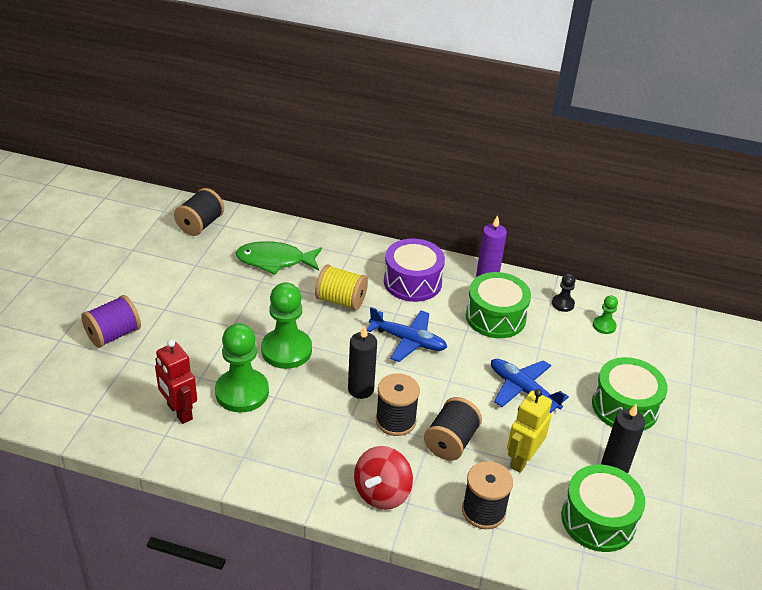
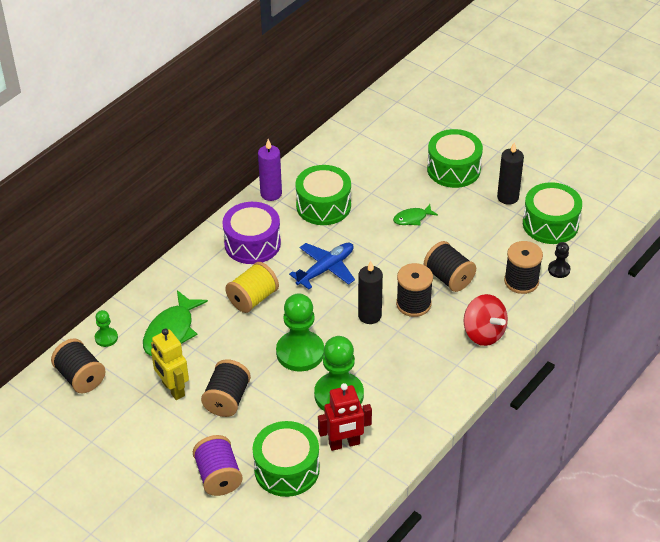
camera: 65 degrees left, 5 degrees up
(135, 378) = (287, 469): none -> green drum
(207, 316) = (227, 399): none -> black spool
(522, 459) = (482, 244): yellow robot -> yellow robot (173, 389)
(523, 389) = (412, 218): blue plane -> green fish
(563, 304) = (327, 160): black pawn -> black pawn (559, 270)
(604, 326) = (364, 146): green pawn -> green pawn (106, 338)

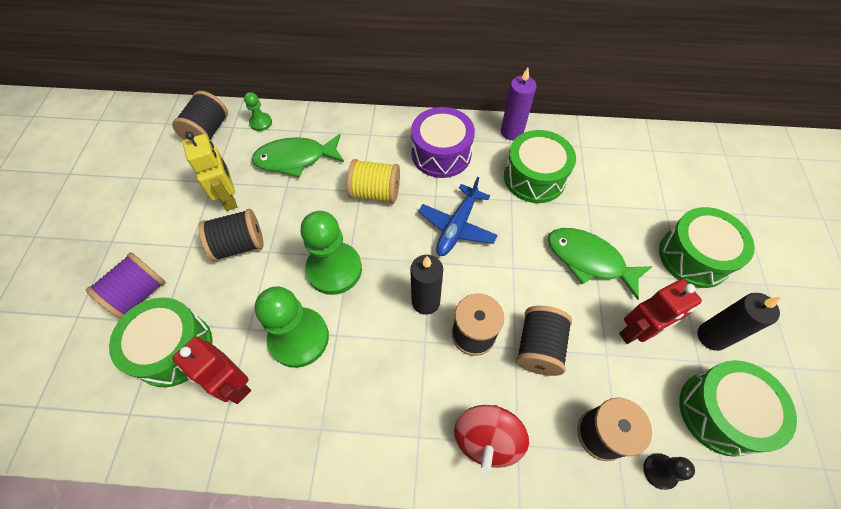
camera: 55 degrees right, 15 degrees up
(173, 389) = (229, 198): yellow robot -> yellow robot turned 135 degrees clockwise
(326, 269) = (457, 227): blue plane -> blue plane turned 105 degrees clockwise
(412, 218) = (589, 260): green fish -> green fish, size x1.83
(477, 228) = (636, 332): none -> red robot

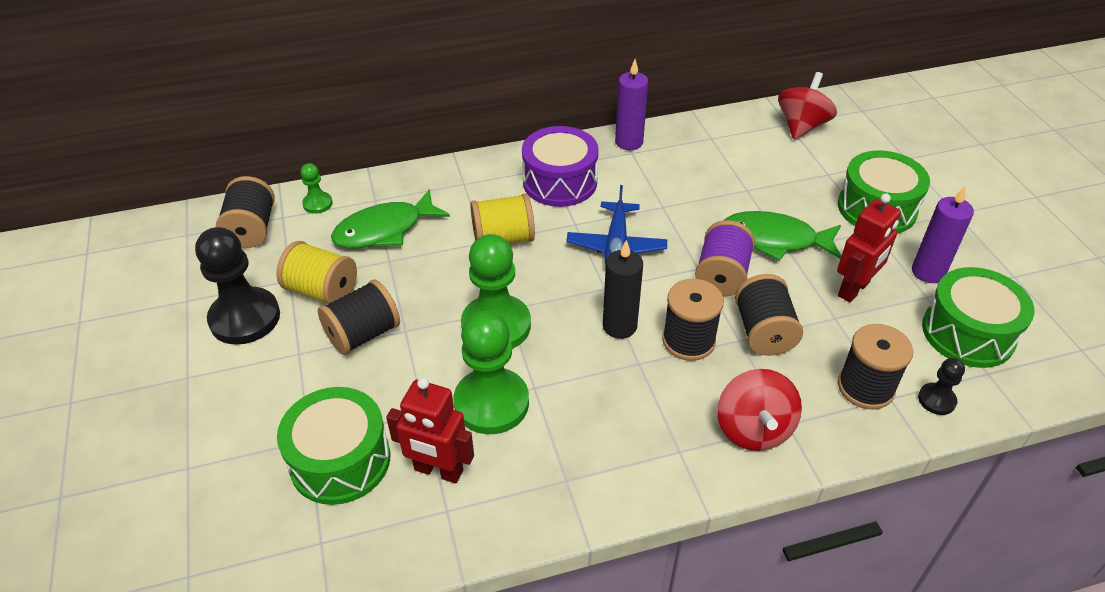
camera: 20 degrees left, 15 degrees down
(139, 294) = (260, 420): purple spool -> purple spool (722, 275)
(169, 205) = (245, 318): none -> black pawn
(229, 198) = (322, 291): yellow robot -> yellow spool
(534, 177) = (677, 179): green drum -> none
(663, 156) = (801, 126): none -> red spinning top
(712, 336) = (928, 272): black candle -> purple candle

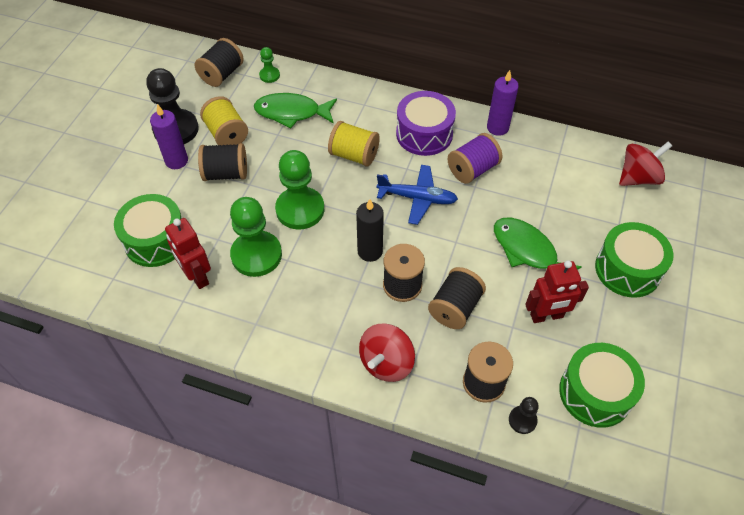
camera: 35 degrees right, 10 degrees up
(616, 247) = (417, 198): blue plane -> blue plane turned 120 degrees counterclockwise
(722, 275) = (466, 255): purple spool -> purple spool (472, 169)
(928, 272) = (614, 335): purple candle -> purple candle (176, 161)

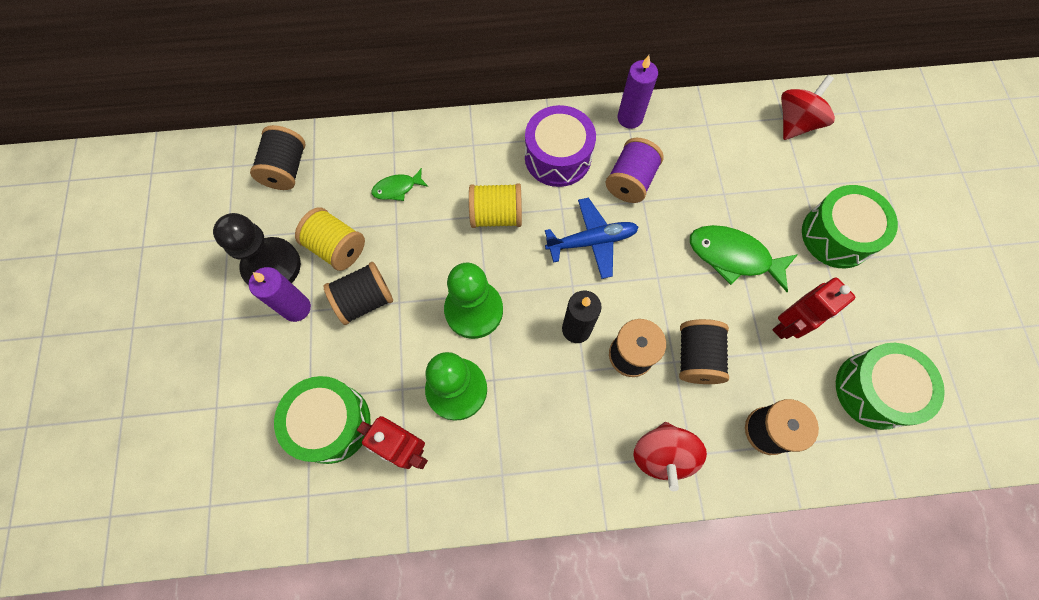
camera: 25 degrees left, 15 degrees up
(269, 75) = (344, 148): green pawn -> none
(292, 113) = (397, 188): green fish -> green fish, size x0.55
(522, 420) = (824, 454): black pawn -> none

